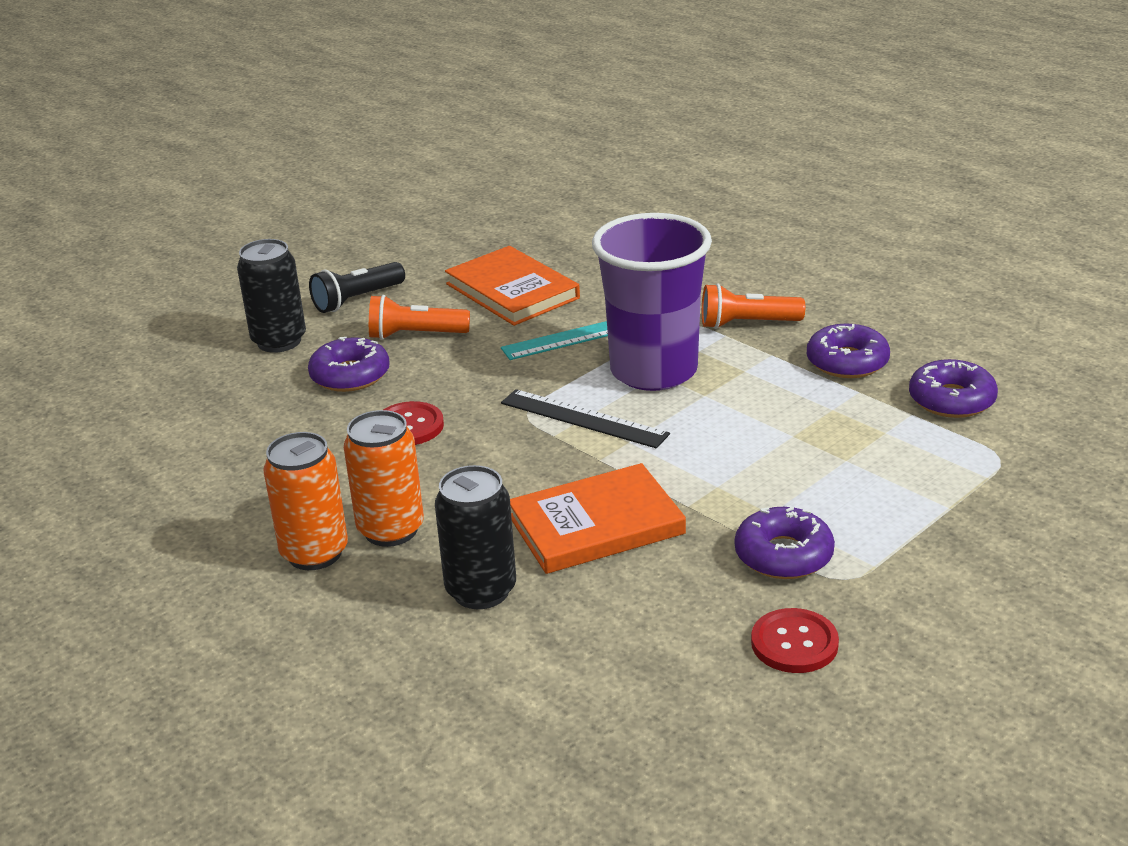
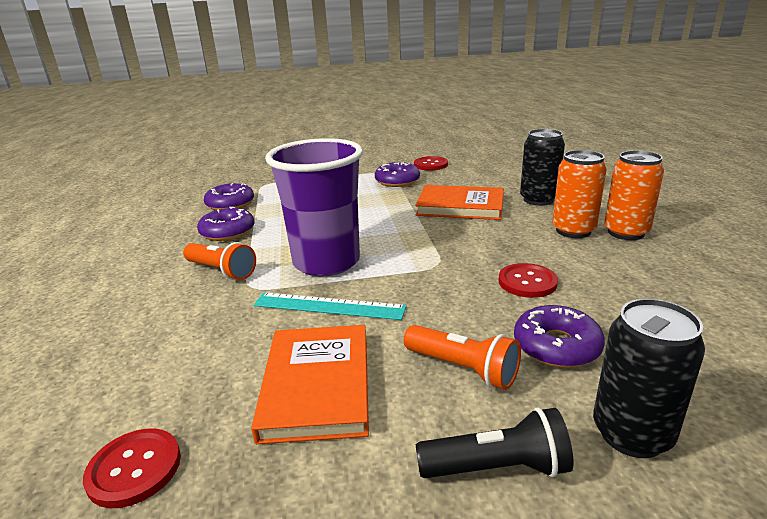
camera: 145 degrees left, 5 degrees down
(563, 231) = (134, 469): none -> red button
(583, 418) = (406, 250): black ruler -> none

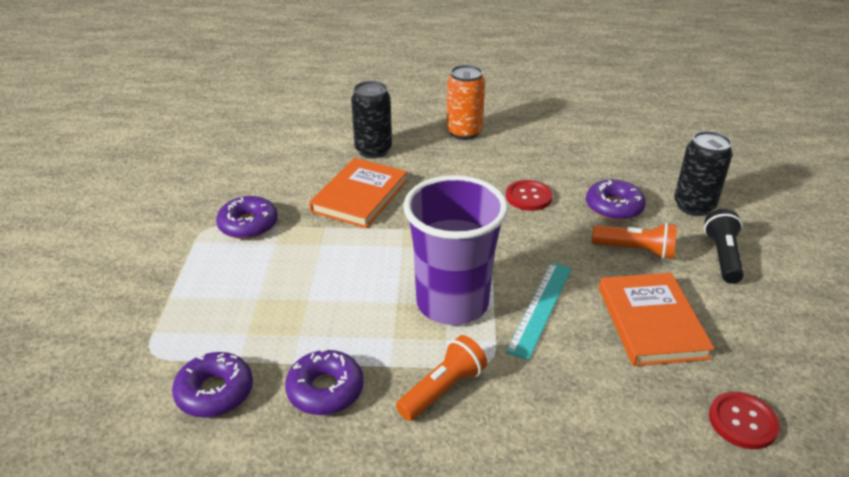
camera: 80 degrees left, 10 degrees up
(317, 385) = (651, 322): orange book -> orange book turned 75 degrees clockwise
(430, 165) = (210, 190): red button -> none
(463, 369) = (636, 250): orange flashlight -> orange flashlight turned 60 degrees clockwise
(573, 231) = (449, 153): orange can -> none

